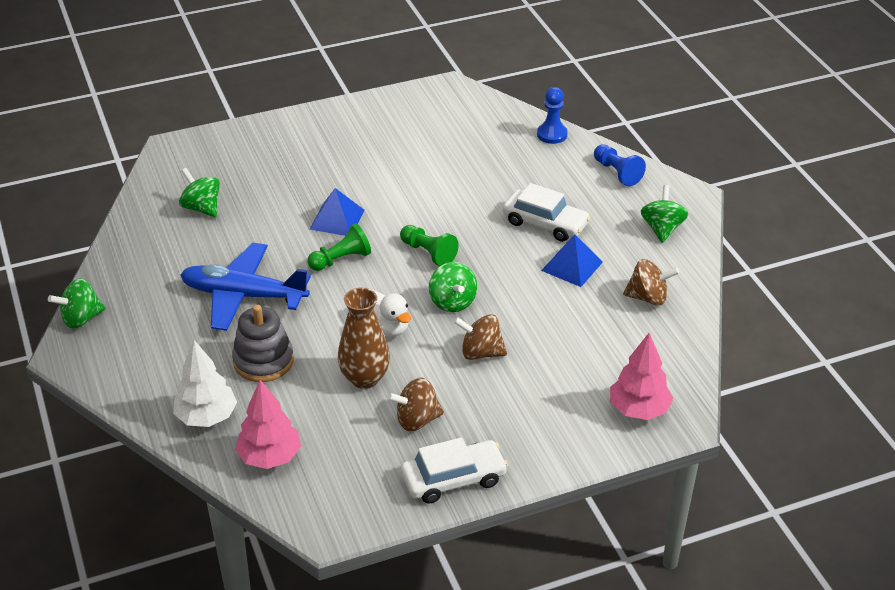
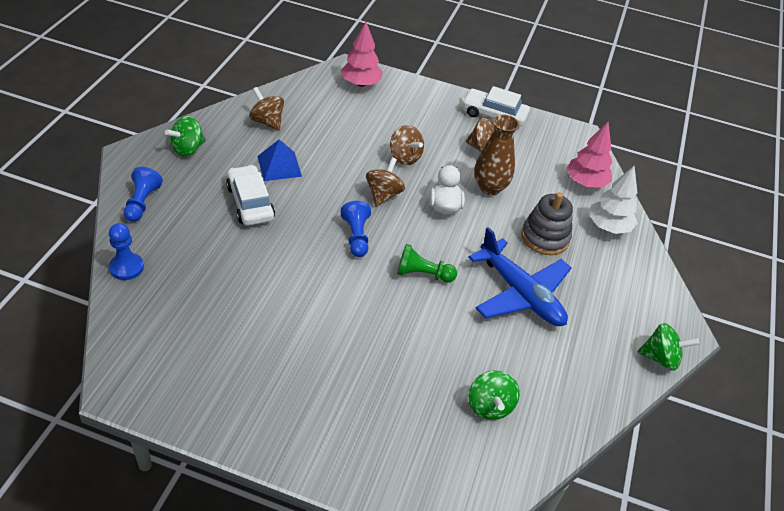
camera: 145 degrees left, 5 degrees up
(337, 219) = (389, 311): blue pyramid -> none
(428, 253) = (356, 237): green pawn -> blue pawn
(452, 302) = (383, 195): green spinning top -> brown spinning top

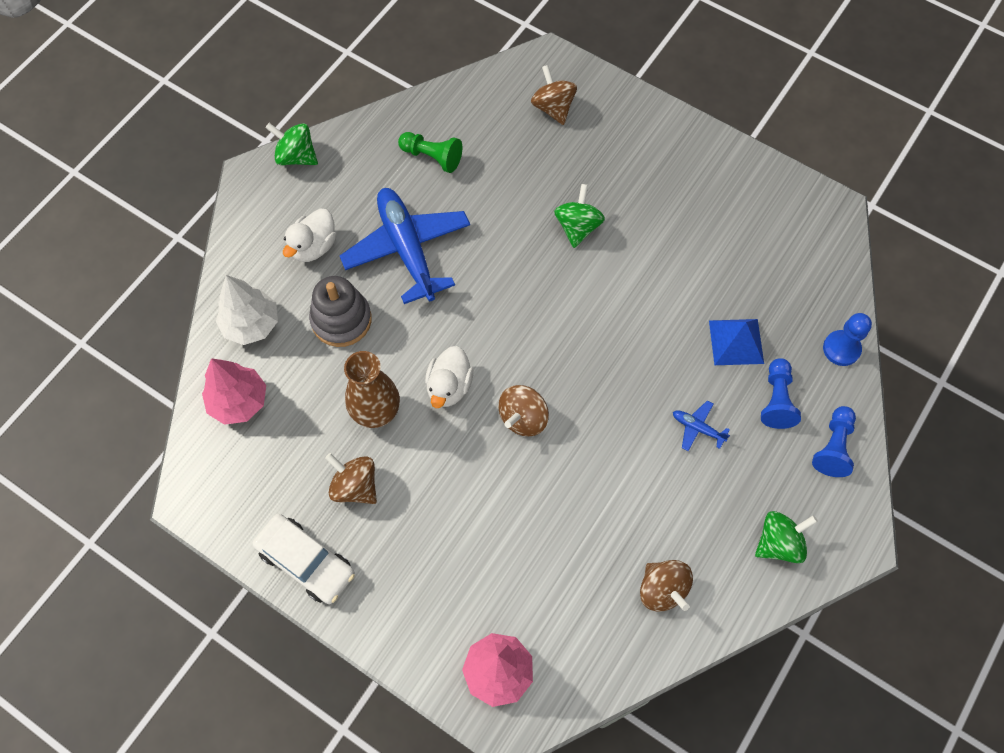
camera: 160 degrees left, 20 degrees up
(250, 203) = (697, 428): white car -> blue plane
(279, 166) = (654, 491): blue pyramid -> blue pyramid (736, 342)
(356, 237) = (573, 355): blue pawn -> blue pawn (776, 400)
(405, 157) = (474, 485): brown spinning top -> brown spinning top (553, 108)
(422, 274) = (509, 290): green pawn -> green pawn (432, 157)
(489, 406) = (490, 139): green spinning top -> green spinning top (577, 227)
(597, 285) = (313, 247): none -> white duck

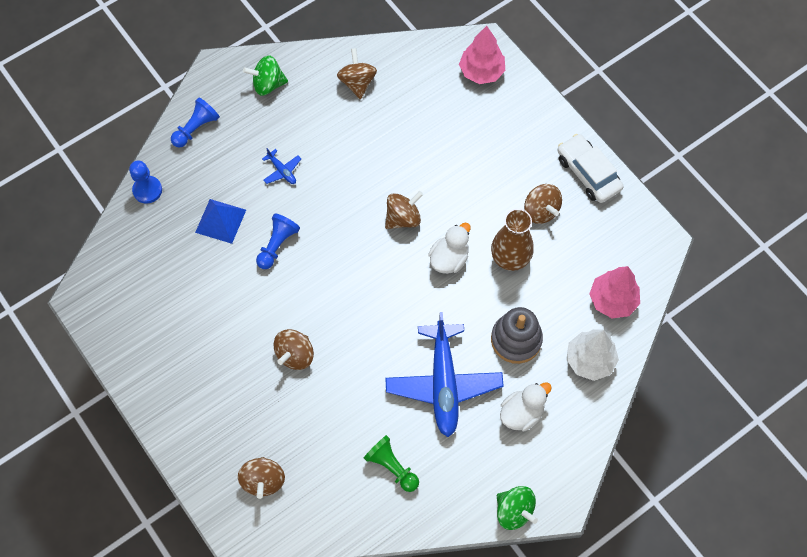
camera: 160 degrees left, 0 degrees up
(577, 227) = (295, 355): green spinning top -> brown spinning top
(776, 400) = (216, 171): blue pawn -> blue pawn (277, 245)

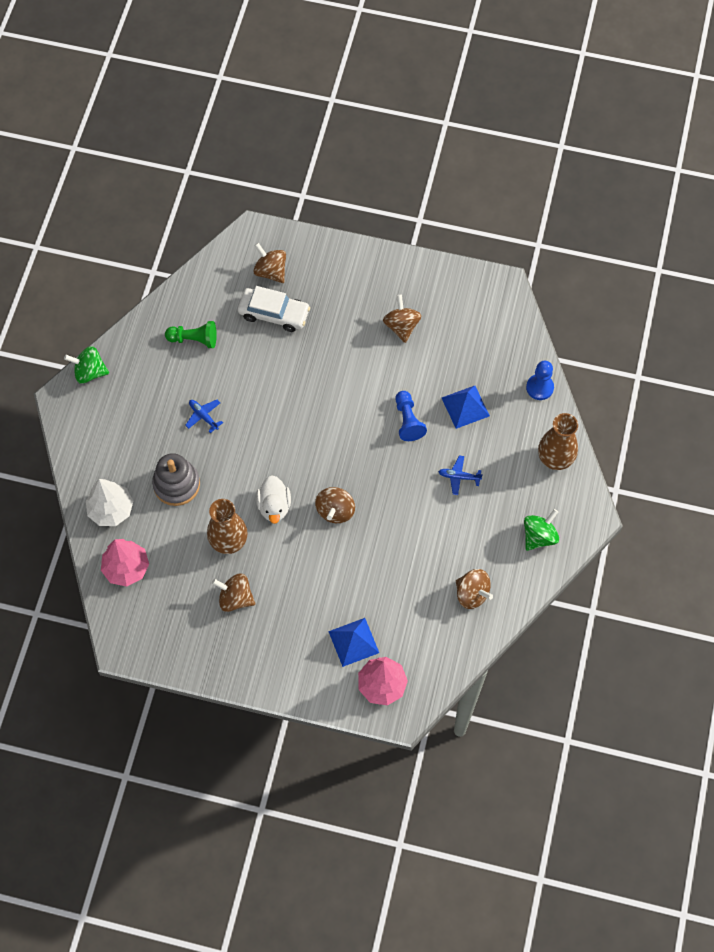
camera: 140 degrees right, 0 degrees up
(196, 128) = (555, 459): blue pawn -> brown vase
(295, 355) = (323, 359): brown spinning top -> brown spinning top (401, 326)
(443, 384) = (203, 416): blue plane -> blue plane, size x0.41
(476, 114) = (353, 642): none -> blue pyramid
(521, 413) = (133, 437): white duck -> none
(588, 173) = (222, 660): white car -> white car (274, 314)

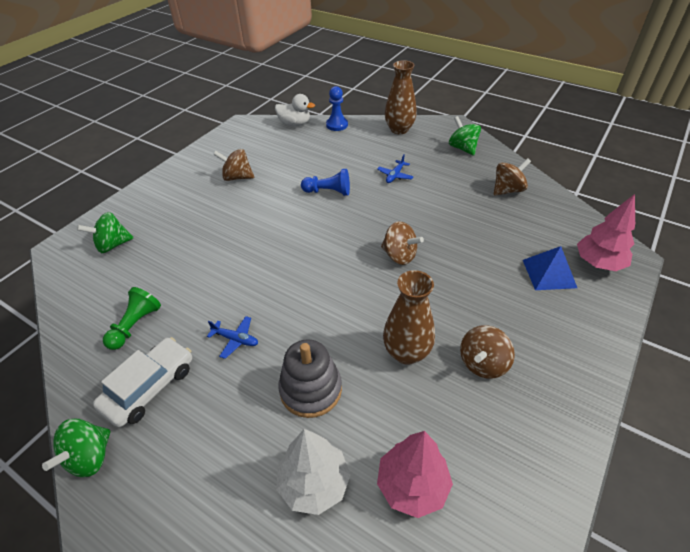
camera: 70 degrees left, 20 degrees down
(203, 416) = (236, 339): blue plane -> blue plane turned 135 degrees counterclockwise
(271, 271) = (112, 245): brown spinning top -> green spinning top
(274, 314) = (159, 253): white car -> white car (149, 387)
(274, 506) = (377, 301): white duck -> white duck (295, 124)
(465, 407) = (333, 160): blue pyramid -> none

